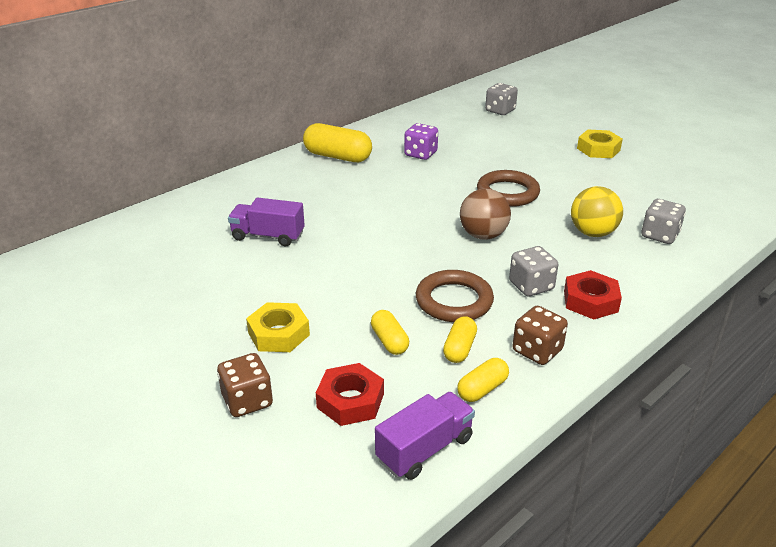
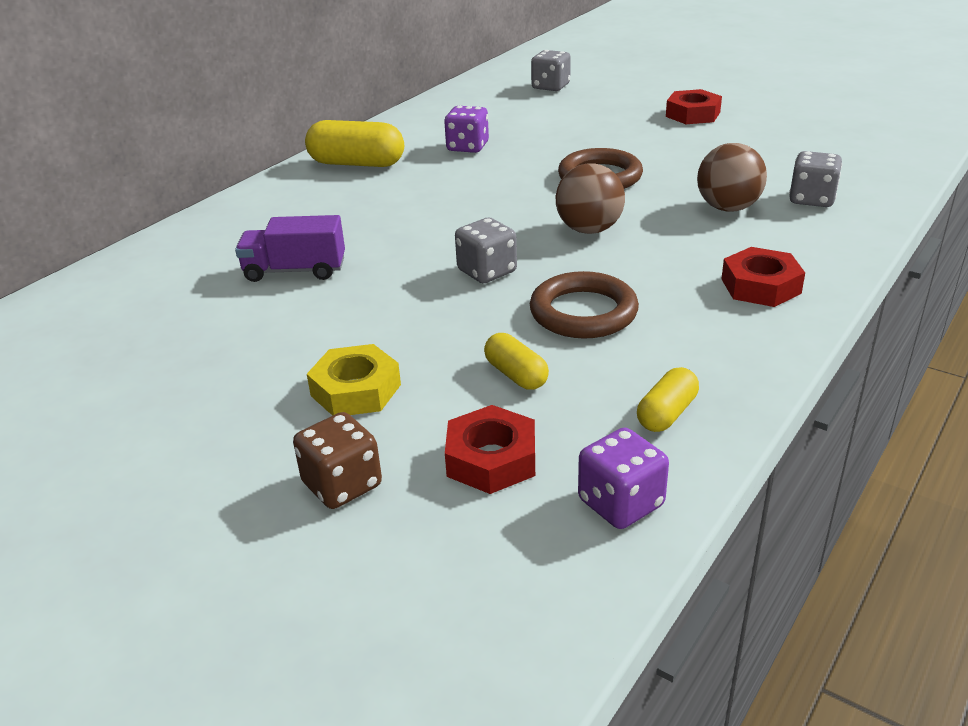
camera: 10 degrees left, 0 degrees up
(425, 449) = (620, 503): purple truck -> purple dice
(459, 348) = (615, 369): yellow capsule -> none
(531, 286) = (677, 280): grey dice -> grey dice (487, 271)
(537, 351) = (718, 355): brown dice -> none
(592, 233) = (728, 208): yellow ball -> brown ball
(598, 149) = (693, 114): yellow nut -> red nut

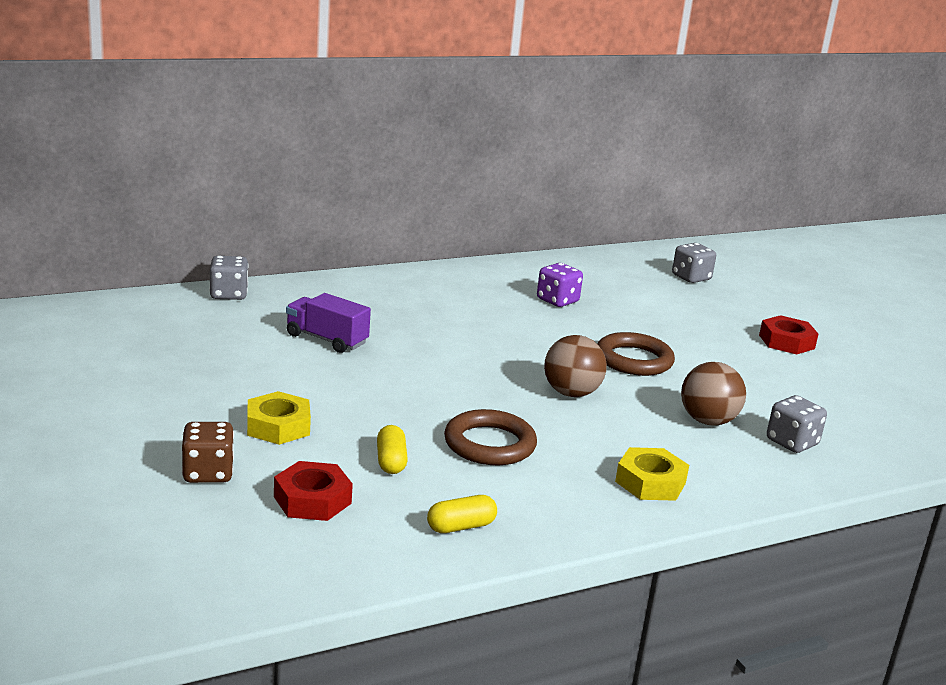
camera: 25 degrees right, 10 degrees down
(357, 163) = (457, 283): yellow capsule -> none
(487, 271) = (456, 391): grey dice -> grey dice (229, 294)
(620, 503) = (360, 559): purple dice -> none
(760, 286) = (650, 482): red nut -> yellow nut

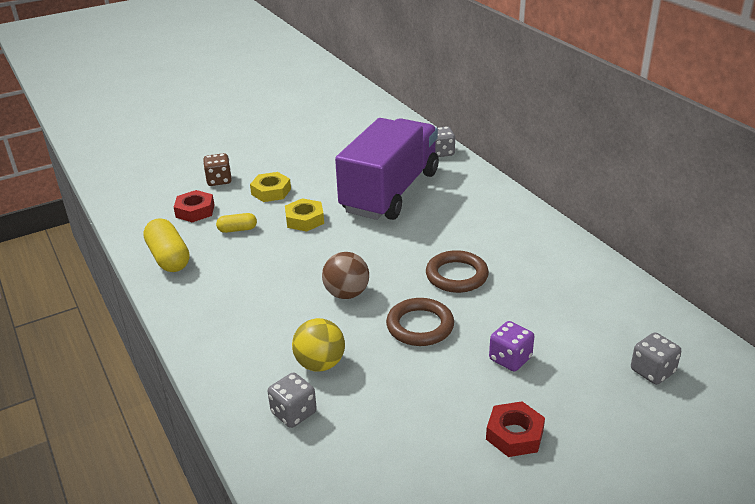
camera: 90 degrees right, 10 degrees up
(326, 339) = (390, 192): purple truck -> purple truck, size x2.37
(461, 526) = (169, 257): yellow capsule -> yellow capsule, size x1.81
(489, 444) = (263, 262): brown ring -> brown ring (456, 275)
(557, 300) = (523, 283): purple dice -> purple dice (510, 359)
(650, 482) = (222, 330): yellow nut -> yellow nut (304, 220)
(707, 421) = (320, 364): brown ball -> yellow ball

